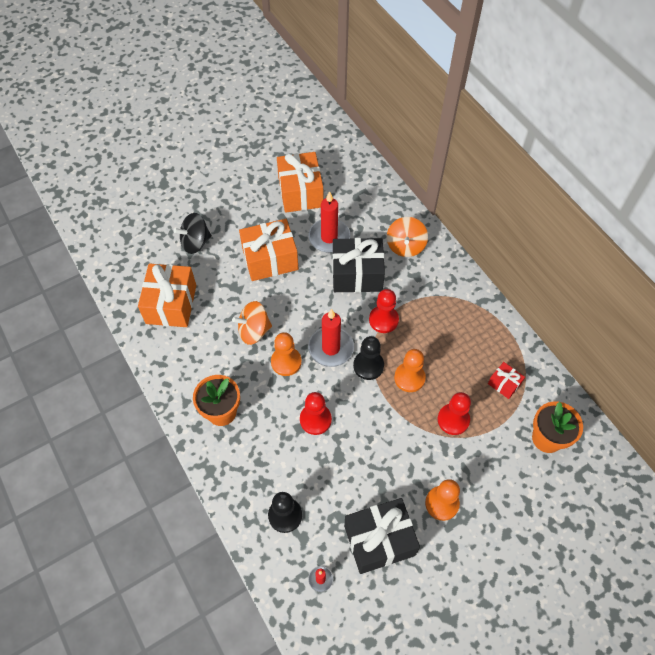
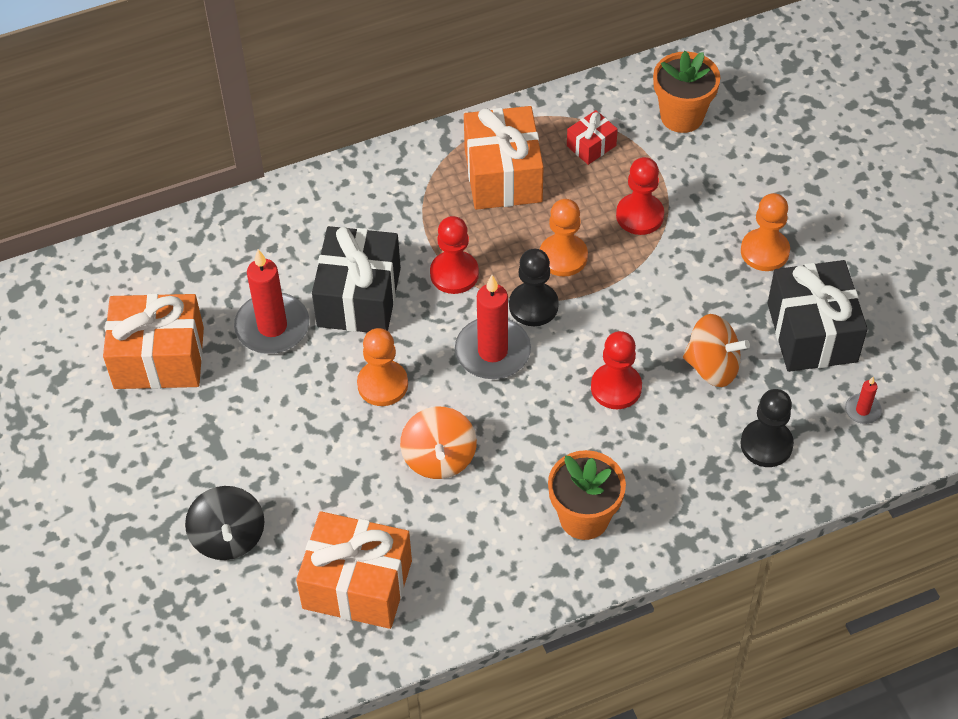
camera: 80 degrees left, 5 degrees down
(270, 259) = (296, 420): orange gift -> orange gift (503, 175)
(286, 362) = (507, 417): orange pawn -> orange pawn (382, 384)
(405, 246) = (318, 222): orange spinning top -> orange spinning top (712, 366)

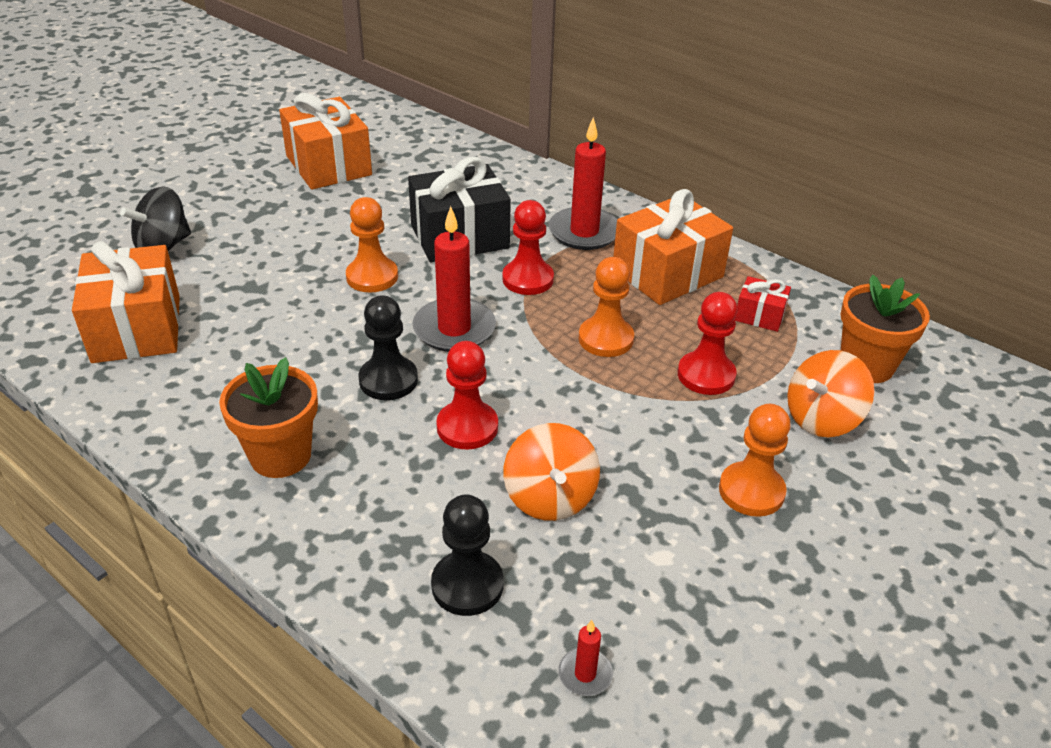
camera: 60 degrees right, 15 degrees down
(272, 327) = (395, 205): red candle -> red candle (584, 232)
(439, 458) = (307, 334): orange spinning top -> orange spinning top (822, 418)
(533, 306) = (529, 338): black pawn -> black pawn (388, 380)
(812, 332) = (669, 576): black gift -> none

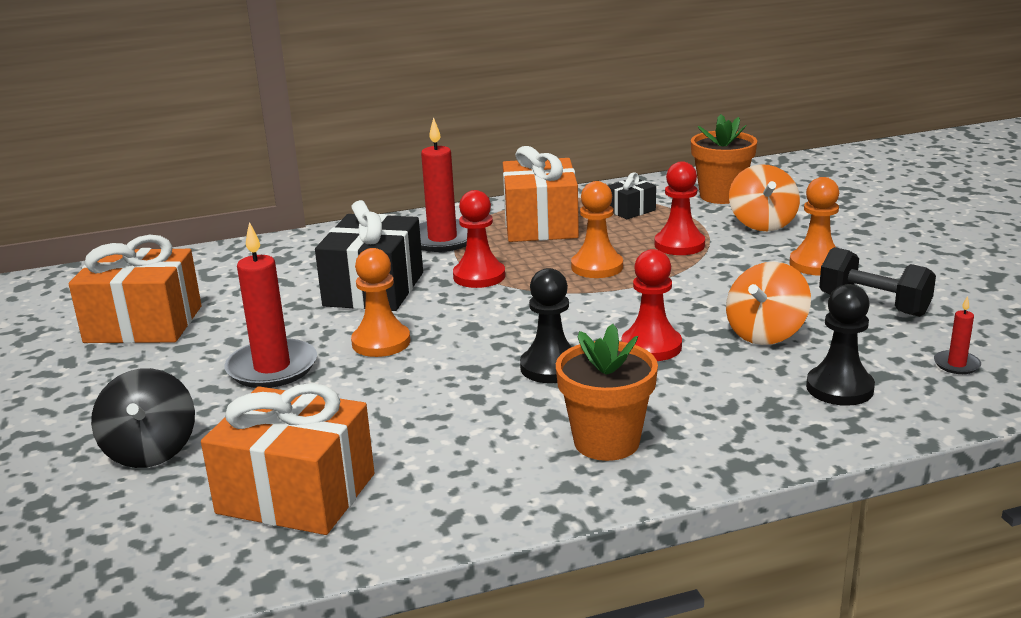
camera: 55 degrees left, 15 degrees down
(454, 329) = (511, 322): red candle -> red candle (272, 368)
(550, 497) = (765, 333): orange spinning top -> orange spinning top turned 105 degrees clockwise
(683, 566) = (873, 305): none -> black dumbbell
(759, 315) = (630, 210): red gift -> black gift

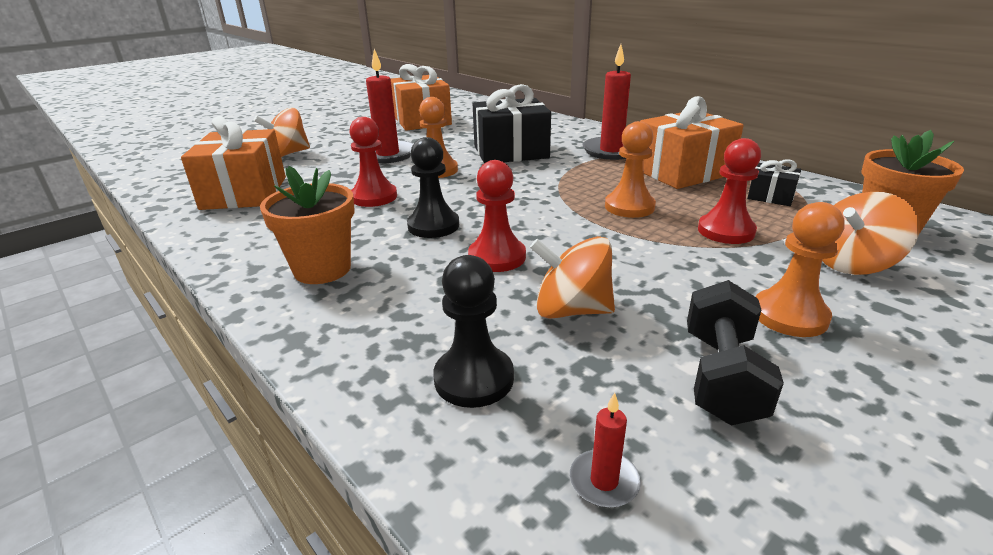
camera: 65 degrees right, 5 degrees up
(151, 451) = (287, 154): black spinning top -> orange spinning top
(479, 276) = (563, 173): red pawn -> red pawn (374, 197)

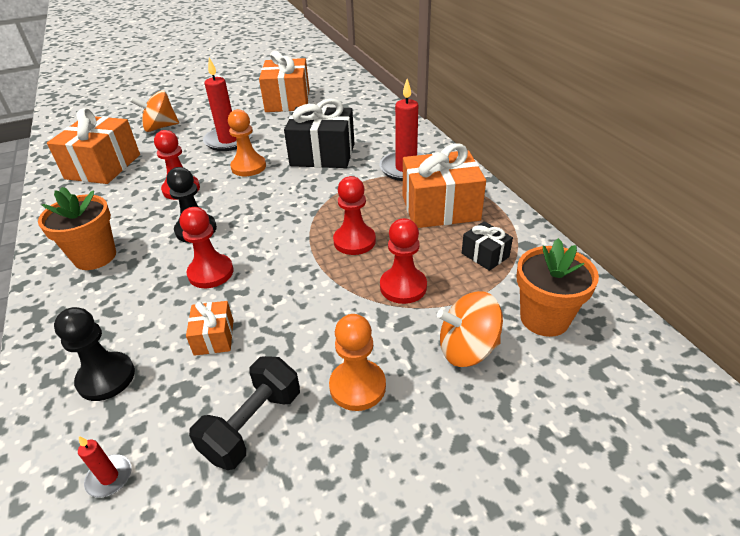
camera: 20 degrees right, 10 degrees up
(571, 310) = (214, 337): orange spinning top -> orange gift
(629, 207) = (354, 241): orange pawn -> red pawn

